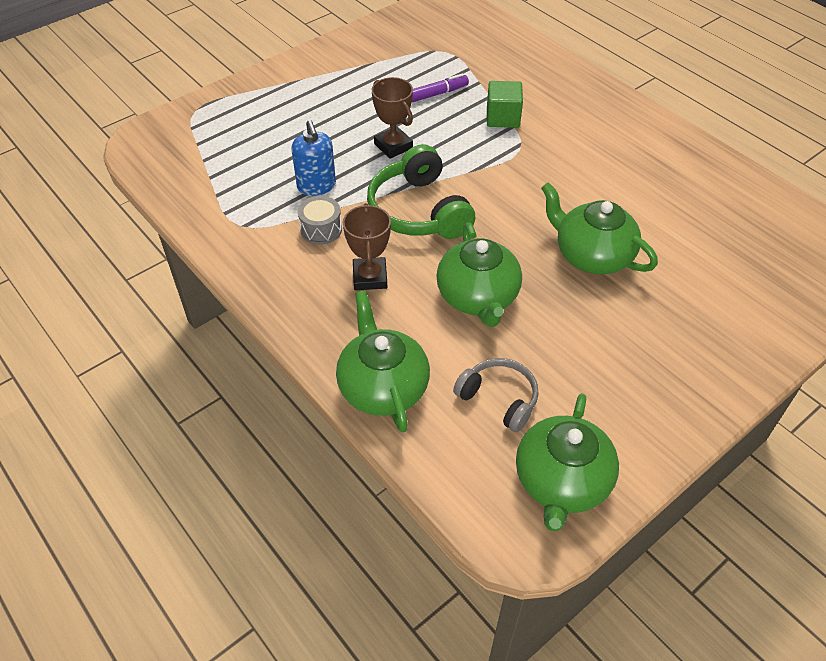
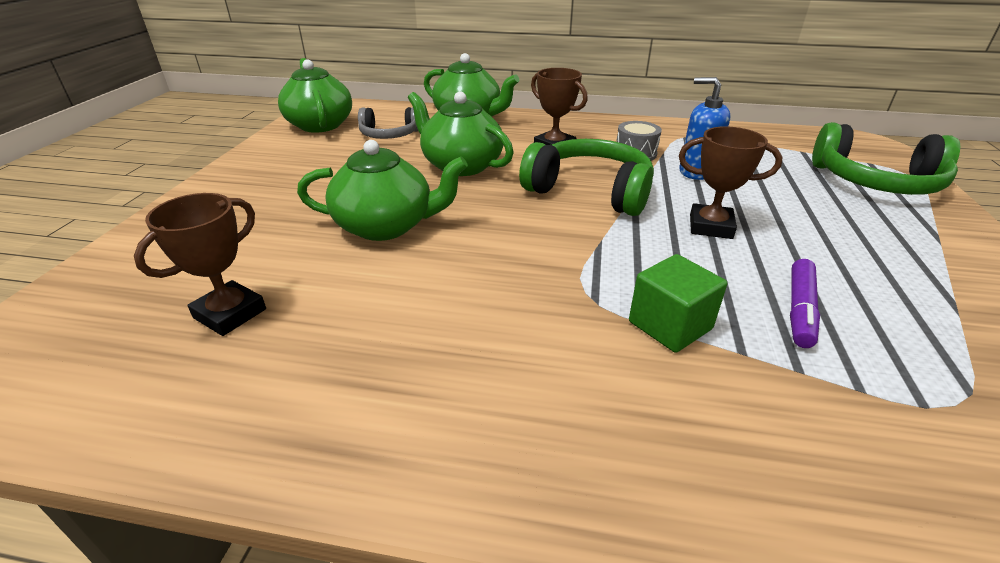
camera: 140 degrees right, 15 degrees down
(230, 116) = (875, 182): none -> green headphones
(718, 233) = (230, 313): none -> brown trophy

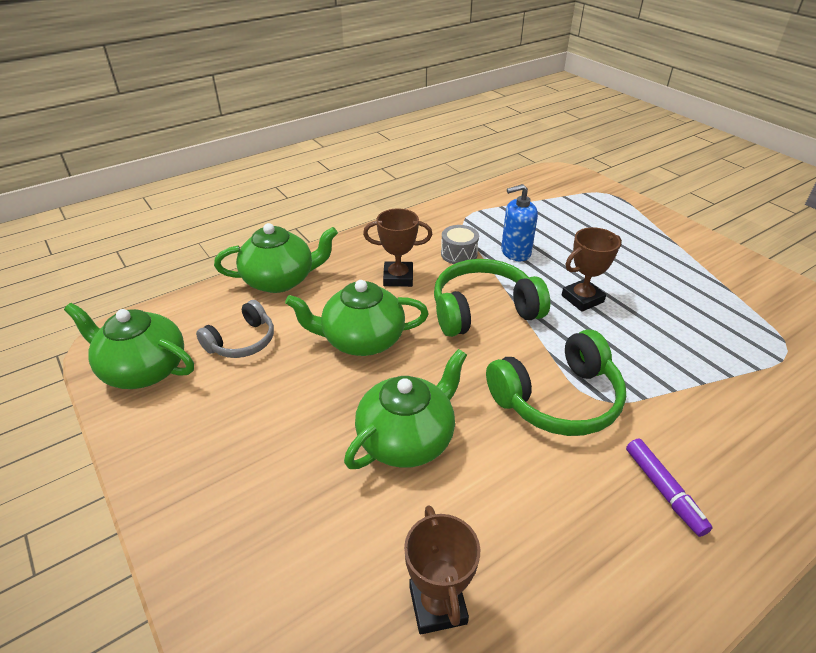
camera: 45 degrees left, 5 degrees up
(670, 325) = (659, 390): green cube -> none
(800, 310) = (688, 335): purple marker -> purple marker (663, 490)
(875, 182) = (604, 209): green headphones -> green headphones (557, 399)

